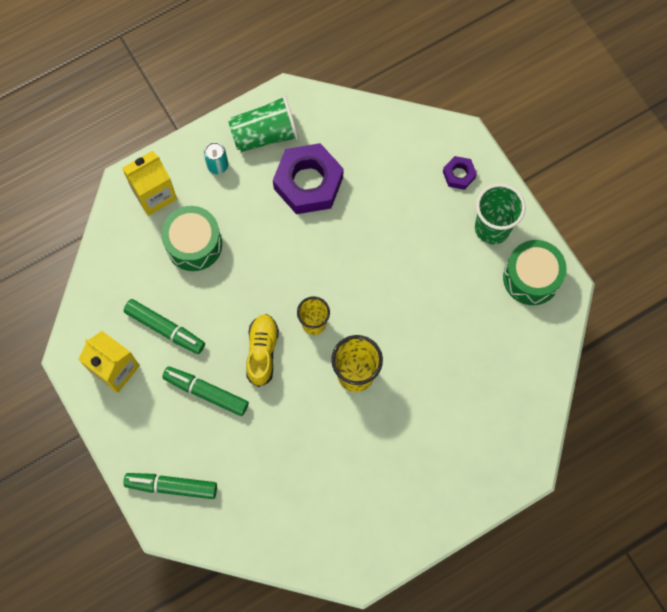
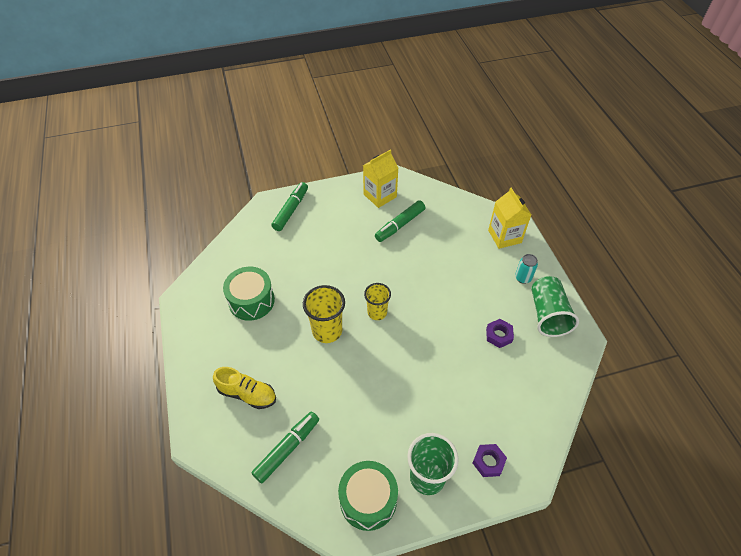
camera: 105 degrees right, 20 degrees down
(194, 244) = (460, 252): green drum -> green drum (251, 301)
(206, 392) = (346, 239): green marker -> green marker (287, 449)
(262, 352) = (365, 276): yellow shoe -> yellow shoe (247, 394)
(308, 183) = (498, 335): purple nut -> purple nut, size x0.47

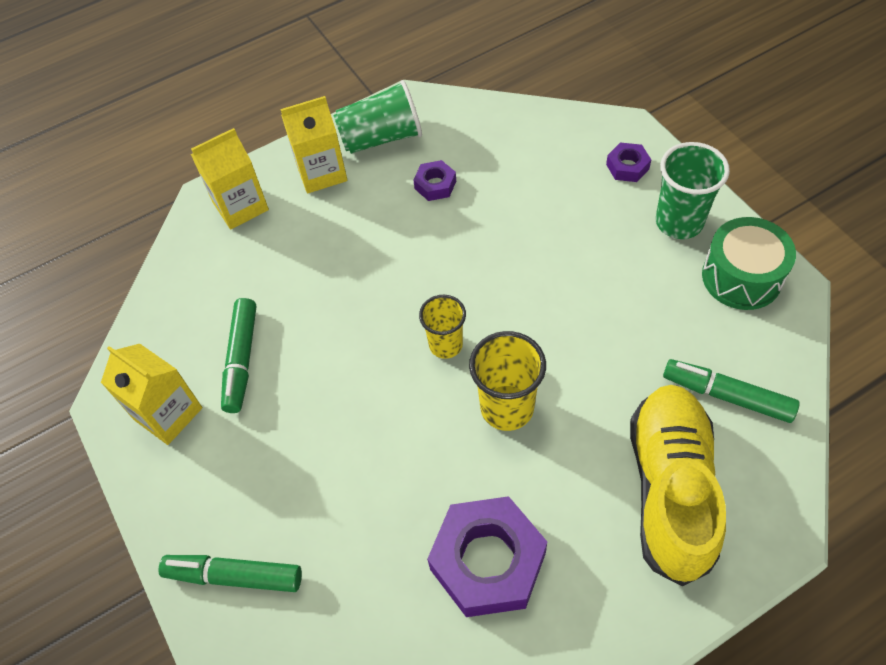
camera: 100 degrees left, 5 degrees up
(247, 394) = (670, 489): yellow shoe -> yellow shoe, size x1.76
(251, 301) = (488, 561): green drum -> purple nut
(400, 225) = (242, 359): green marker -> green marker turned 60 degrees clockwise
(523, 278) = (321, 172): turquoise can -> yellow carton

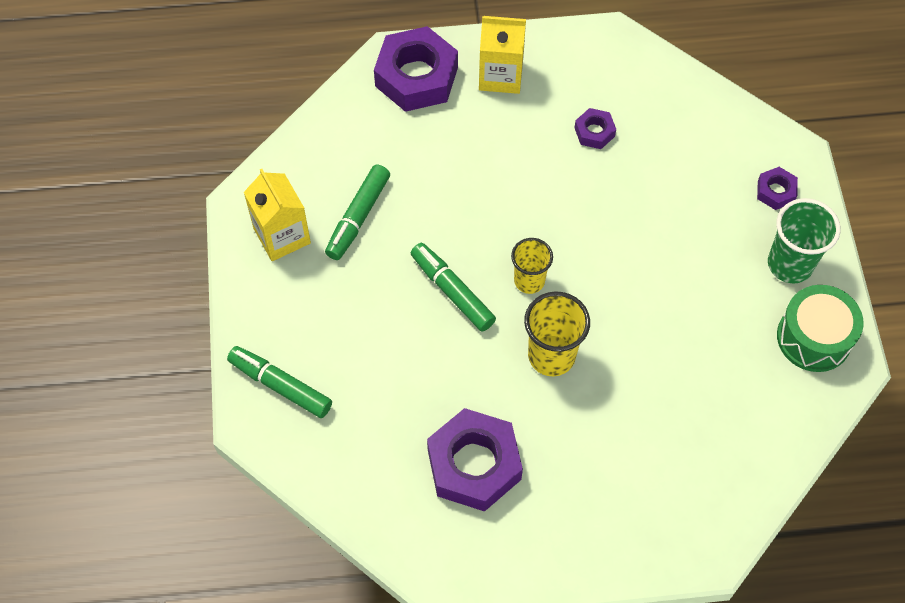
camera: 20 degrees right, 5 degrees up
(240, 206) = (416, 77): yellow carton -> purple nut
(381, 138) = (570, 64): green cup -> none
(670, 489) = (646, 479): yellow shoe -> none
(727, 396) = (737, 430): green marker -> green marker (452, 291)

